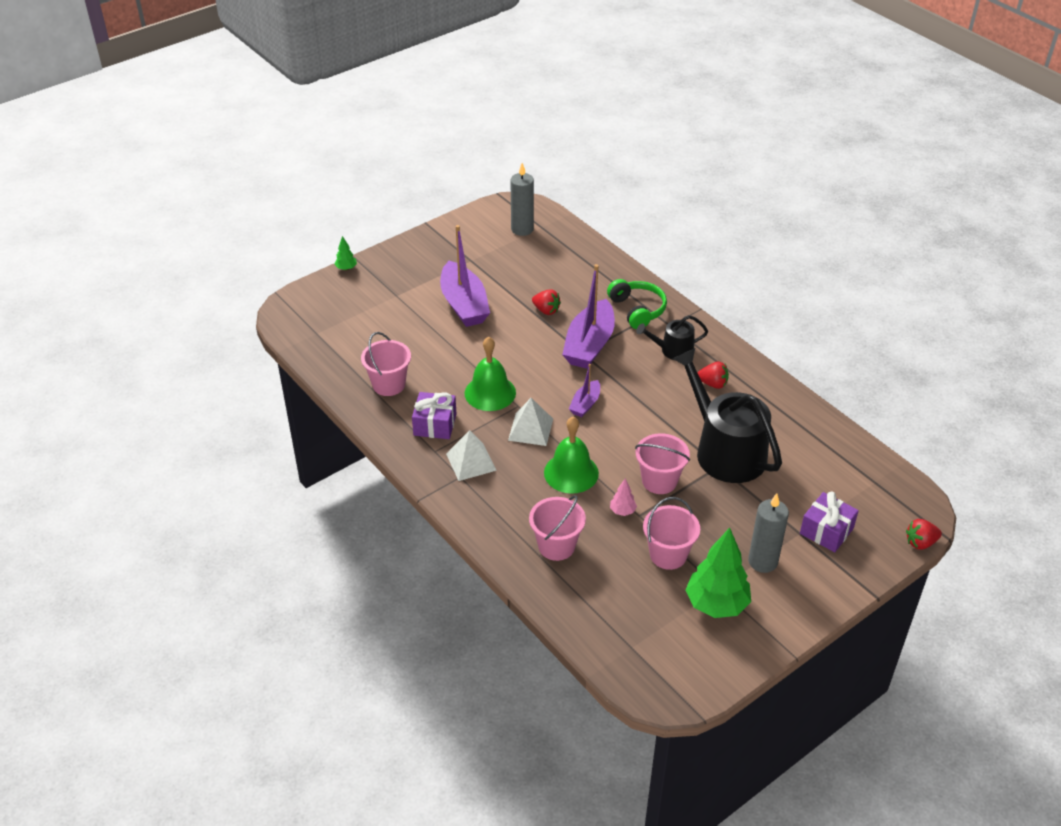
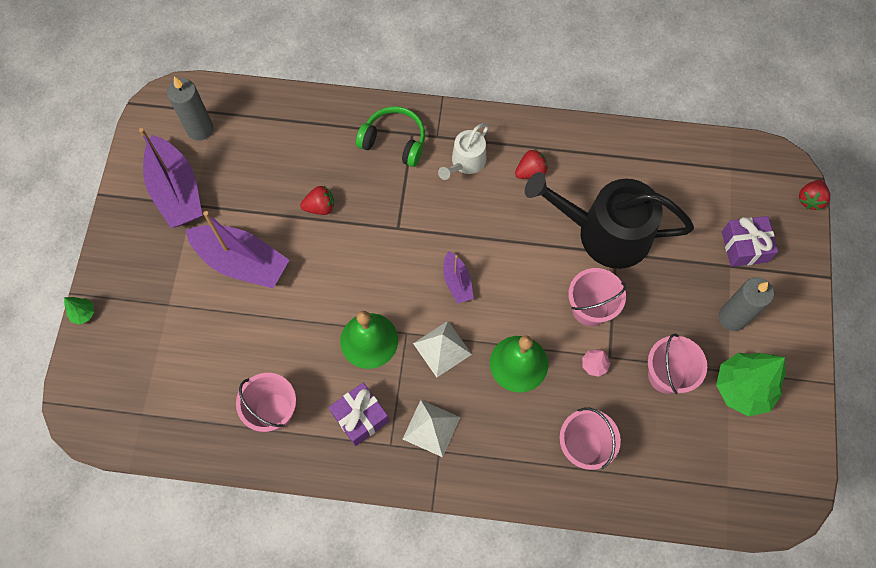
camera: 45 degrees left, 25 degrees up
(589, 345) = (395, 215): purple boat -> purple boat (176, 191)
(673, 350) = (466, 162): black watering can -> white watering can

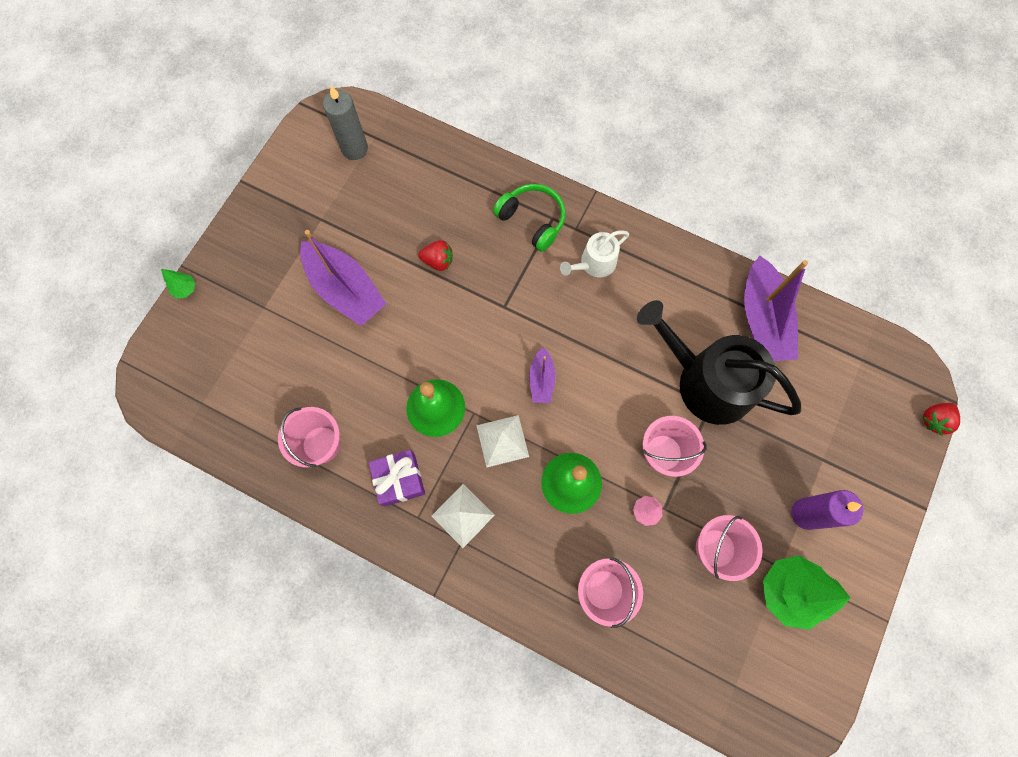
camera: 20 degrees right, 5 degrees up
(176, 191) = (311, 201): purple boat -> purple boat (762, 320)
(530, 171) = (655, 294): red strawberry -> none
(732, 317) = (806, 514): grey candle -> purple candle
(744, 247) = (846, 445): purple gift -> none

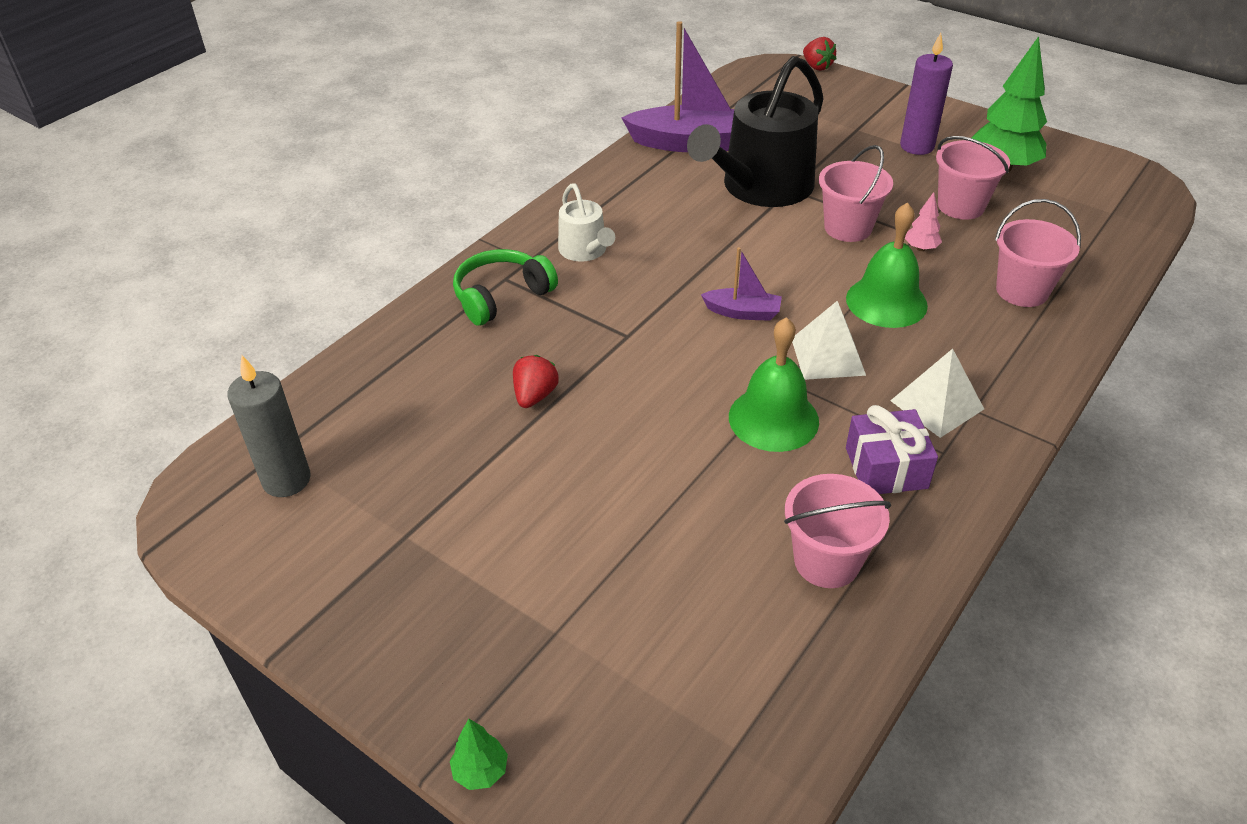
camera: 80 degrees left, 30 degrees down
(345, 290) = (553, 510): purple boat -> none

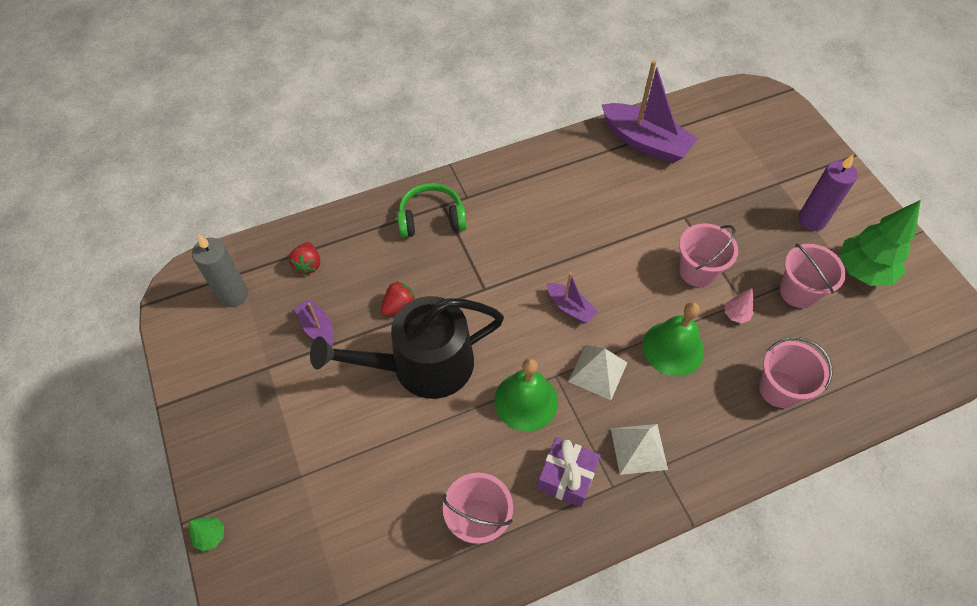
camera: 30 degrees right, 15 degrees up
(442, 463) = (317, 328): none -> purple boat
(585, 250) = (507, 206): white watering can -> none
(761, 187) = (664, 205): black watering can -> black watering can (422, 365)
(817, 67) = (797, 107): red strawberry -> red strawberry (308, 265)

